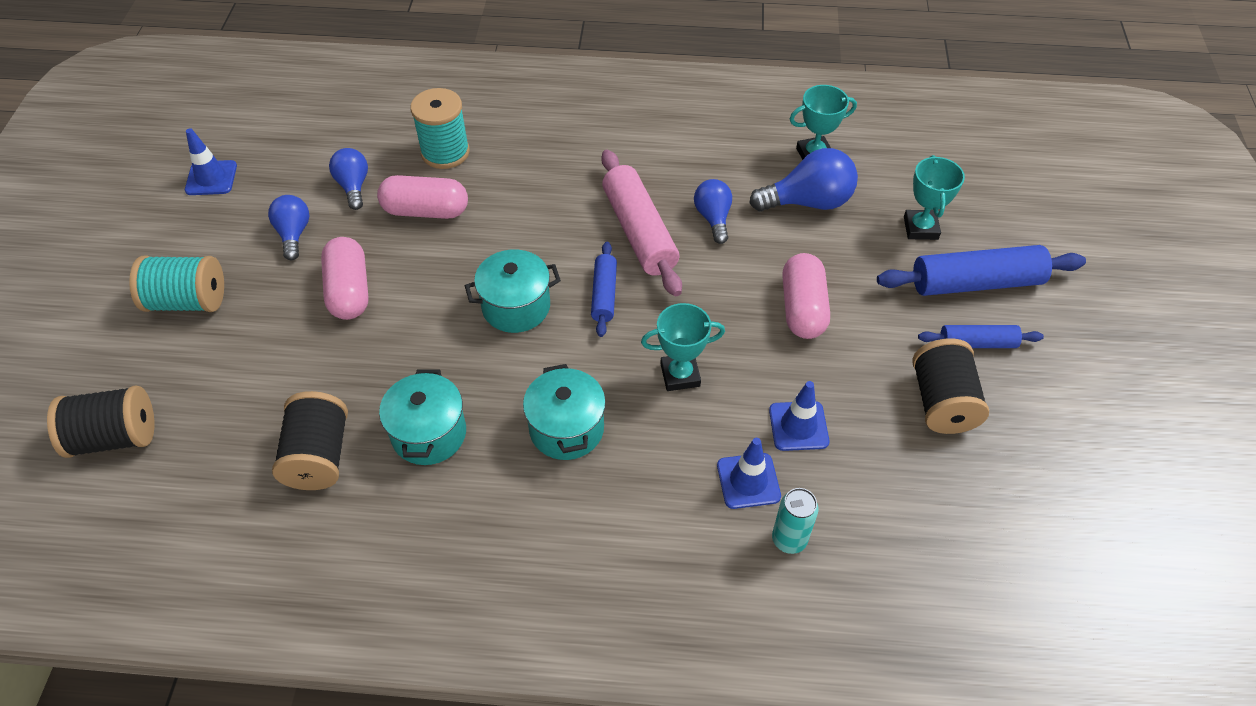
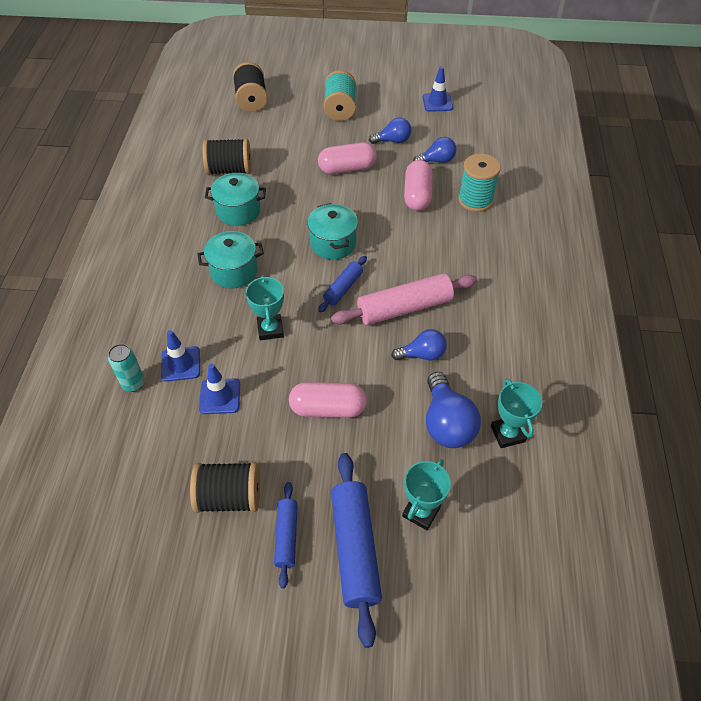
camera: 90 degrees right, 0 degrees up
(604, 294) = (343, 288): blue rolling pin -> blue rolling pin turned 60 degrees counterclockwise
(920, 228) = (421, 512): turquoise trophy -> turquoise trophy turned 60 degrees counterclockwise

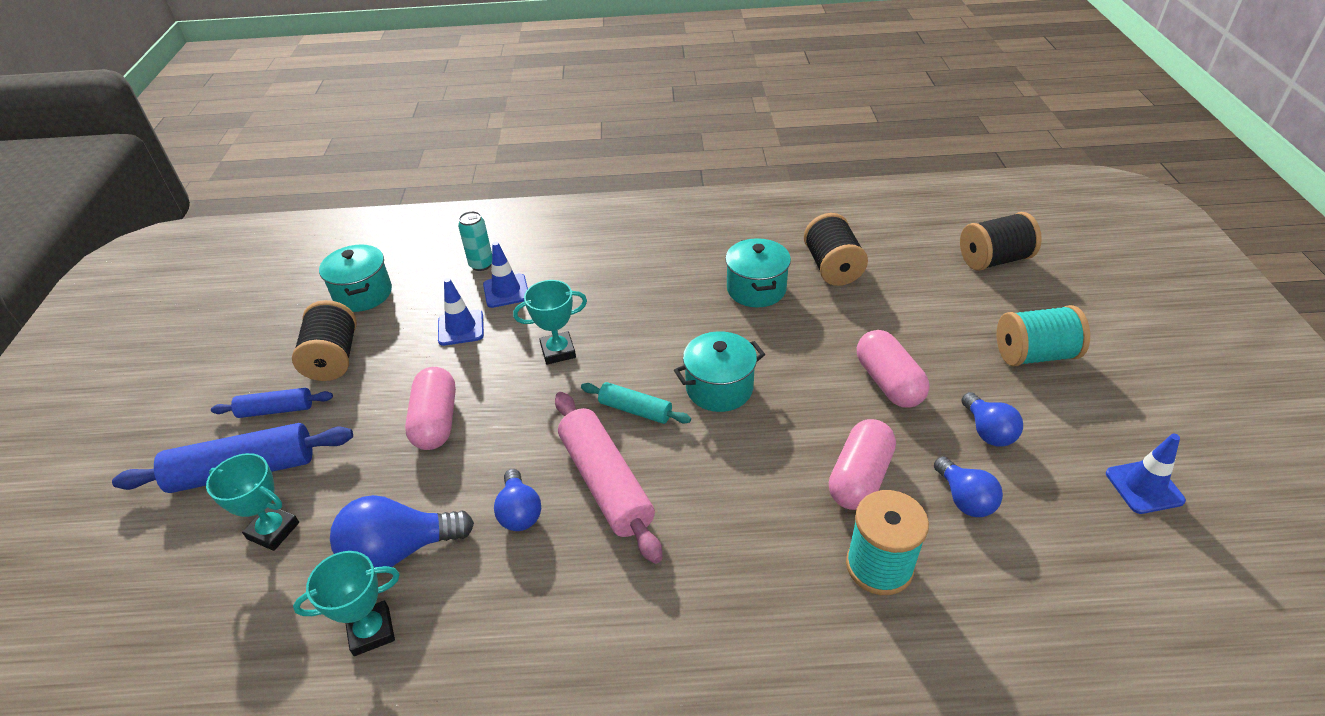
camera: 85 degrees right, 10 degrees down
(234, 271) = (649, 304): turquoise pot -> turquoise pot (363, 294)
(343, 288) = (635, 410): blue rolling pin -> turquoise rolling pin
(417, 195) = (859, 477): pink capsule -> pink capsule turned 60 degrees counterclockwise

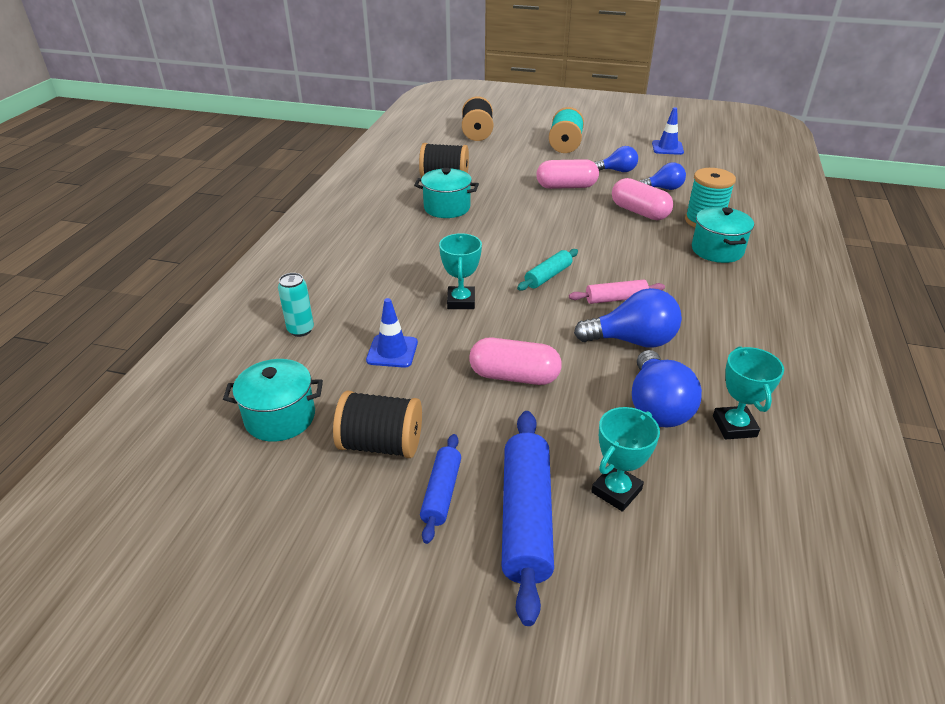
camera: 75 degrees left, 5 degrees down
(506, 291) = (356, 319): blue traffic cone -> none
(519, 512) = (632, 341): blue light bulb -> blue light bulb, size x1.58
(606, 483) = (616, 299): pink rolling pin -> pink rolling pin, size x0.56
(719, 388) = (542, 240): turquoise pot -> turquoise pot (717, 250)

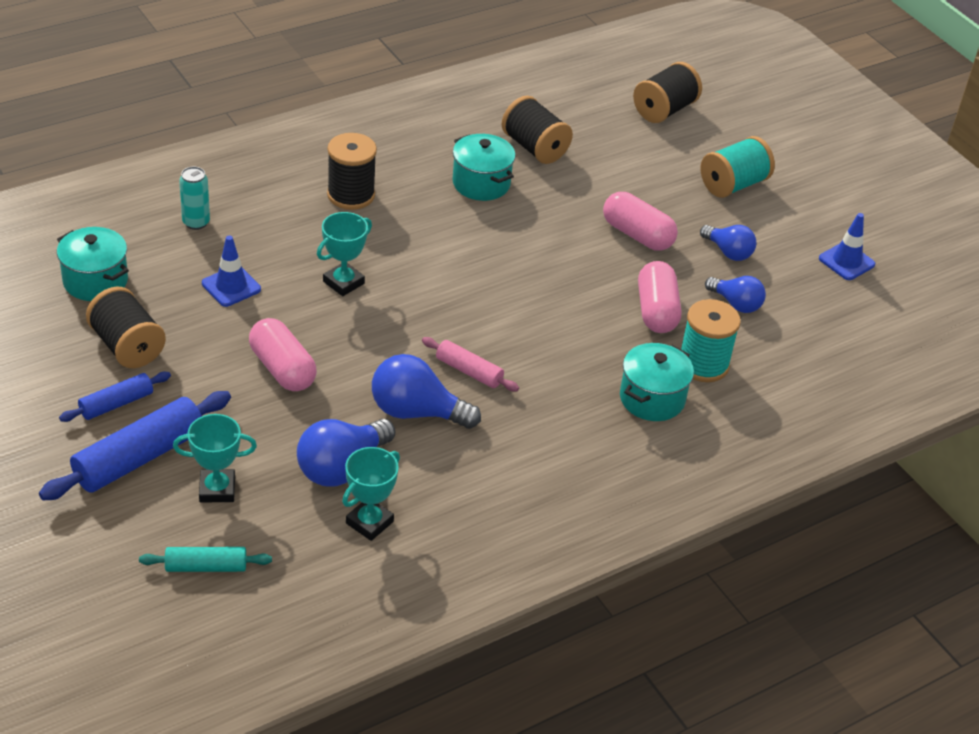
camera: 40 degrees right, 5 degrees up
(381, 254) = (351, 195): none -> black spool
(548, 276) = (450, 311): turquoise rolling pin -> turquoise rolling pin (206, 567)
(632, 341) = (416, 412): blue light bulb -> blue light bulb turned 150 degrees clockwise

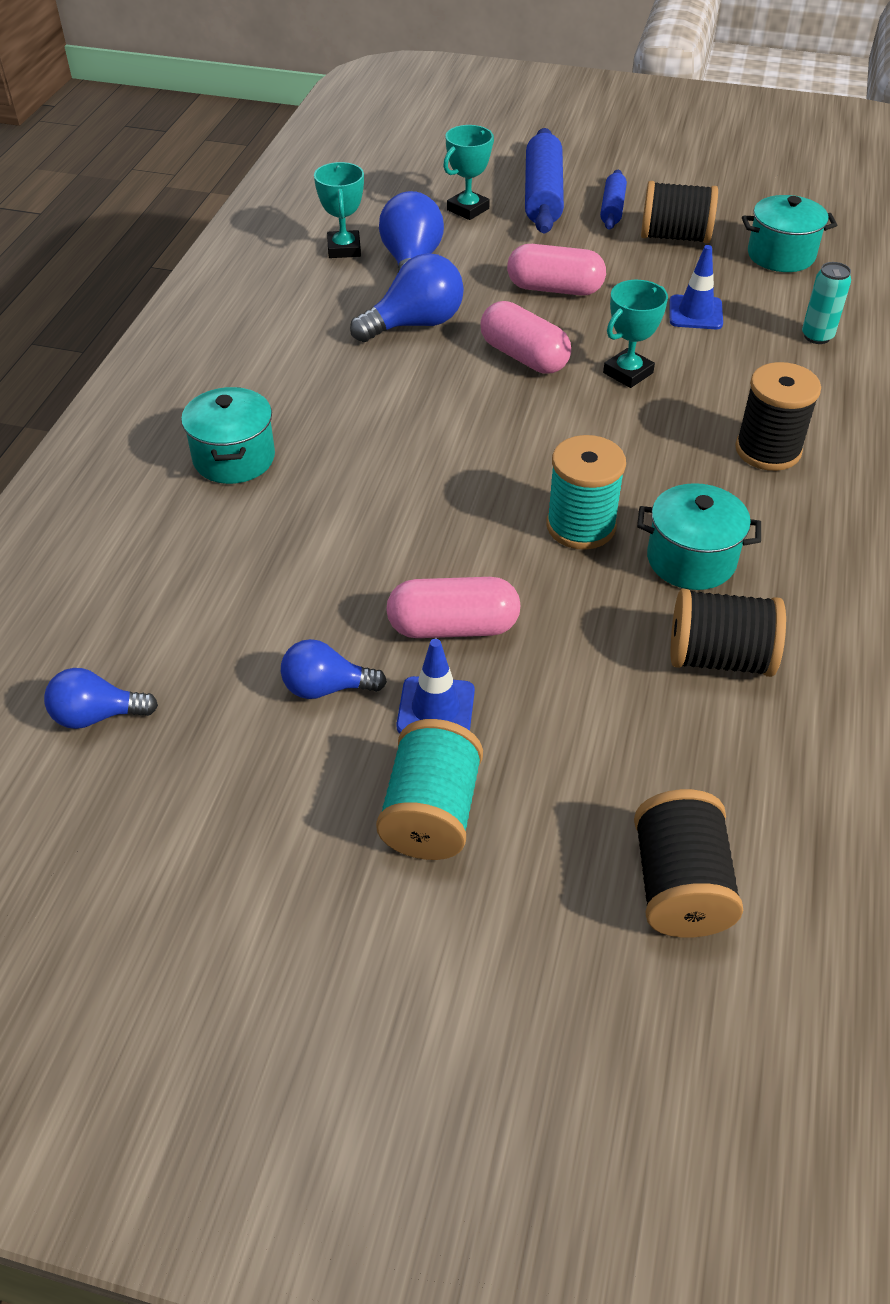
camera: 140 degrees right, 5 degrees up
(206, 567) = (407, 178): turquoise rolling pin -> none
(343, 282) = (628, 373): turquoise trophy -> turquoise trophy turned 45 degrees clockwise
(469, 371) = (420, 376): pink rolling pin -> none
(656, 311) = (326, 548): pink capsule -> pink capsule (524, 357)
(703, 364) = (217, 524): turquoise spool -> turquoise spool (581, 526)
(736, 304) = (249, 620): blue light bulb -> blue light bulb (97, 715)
(846, 261) = (161, 798): blue traffic cone -> blue traffic cone (436, 708)

